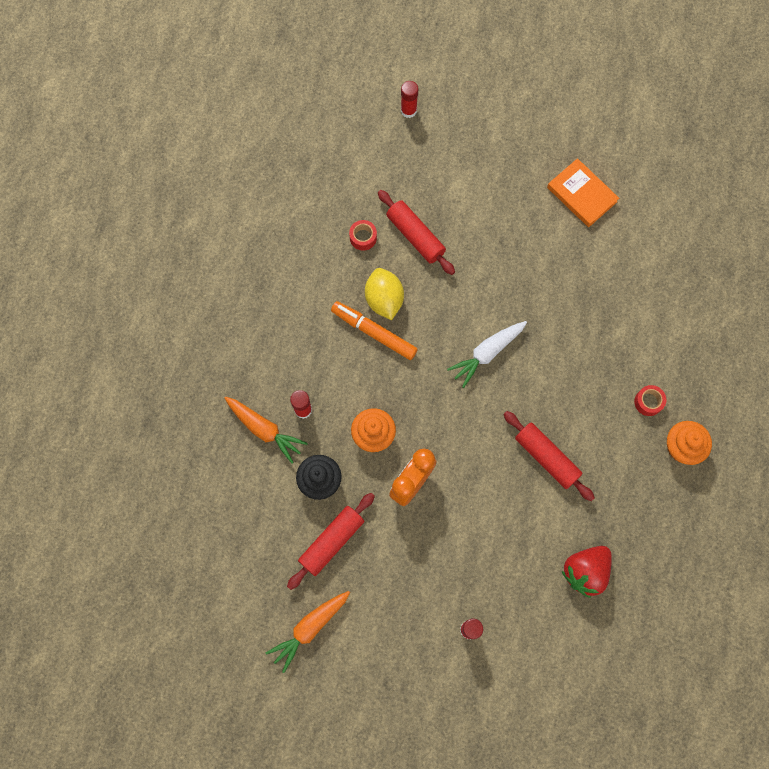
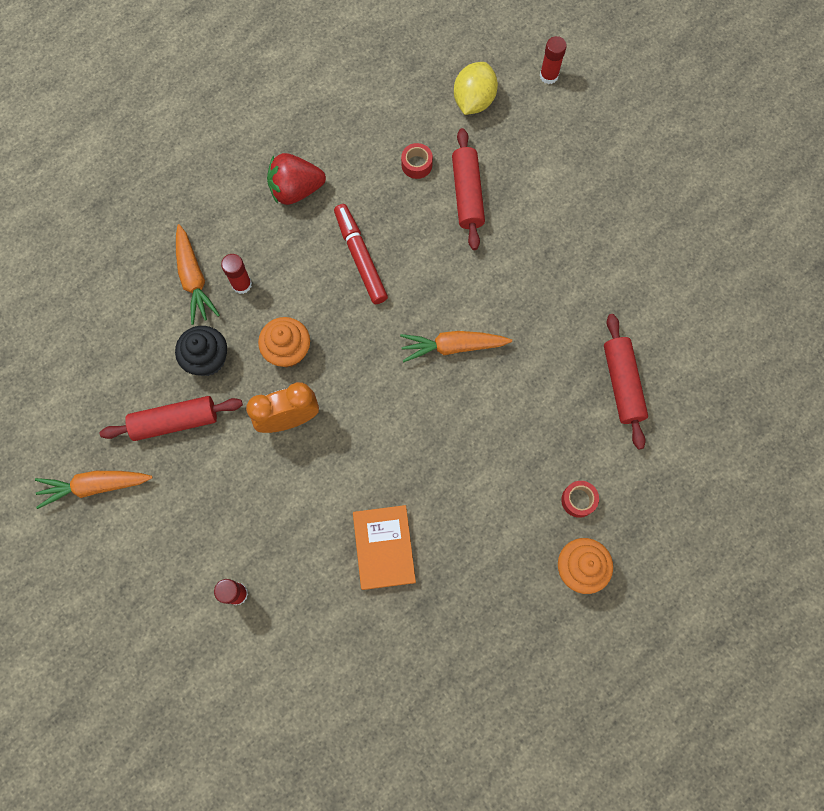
camera: 35 degrees right, 0 degrees up
(374, 332) = (360, 257): orange marker -> red marker
(384, 300) = (393, 233): yellow lemon -> yellow lemon (473, 101)
(487, 353) = (453, 346): white carrot -> orange carrot
(546, 457) = (435, 484): red rolling pin -> red rolling pin (622, 384)
(582, 194) = (661, 258): orange book -> orange book (384, 547)
(585, 571) = (390, 619): red strawberry -> red strawberry (296, 190)

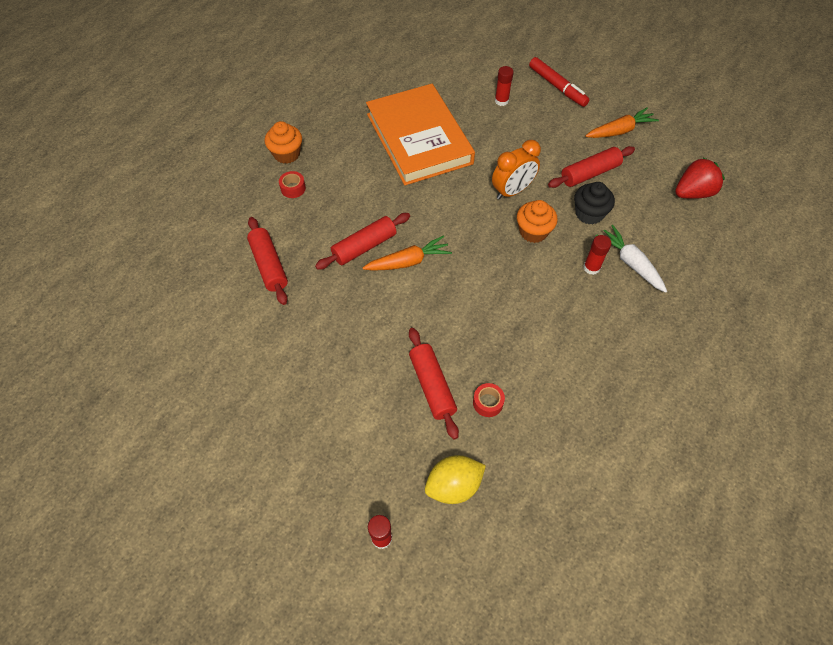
camera: 165 degrees right, 15 degrees down
(194, 279) = (630, 263): orange carrot -> white carrot
(296, 190) = (586, 352): red strawberry -> red strawberry (693, 193)
(360, 257) = (506, 310): red marker -> red marker (557, 87)
(384, 547) = (419, 138): orange book -> orange book, size x2.03
(473, 101) = (453, 485): yellow lemon -> yellow lemon turned 60 degrees clockwise
(501, 381) = (364, 246): none -> red rolling pin

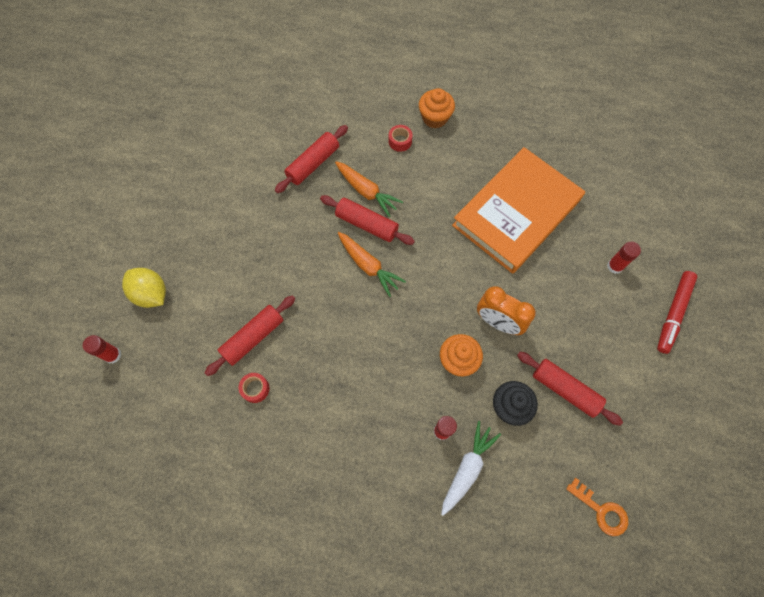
camera: 65 degrees right, 10 degrees up
(453, 485) = (171, 391): yellow lemon -> yellow lemon (151, 294)
(619, 131) = (647, 402): orange carrot -> orange carrot (366, 191)
(693, 193) = (601, 510): red strawberry -> orange key

